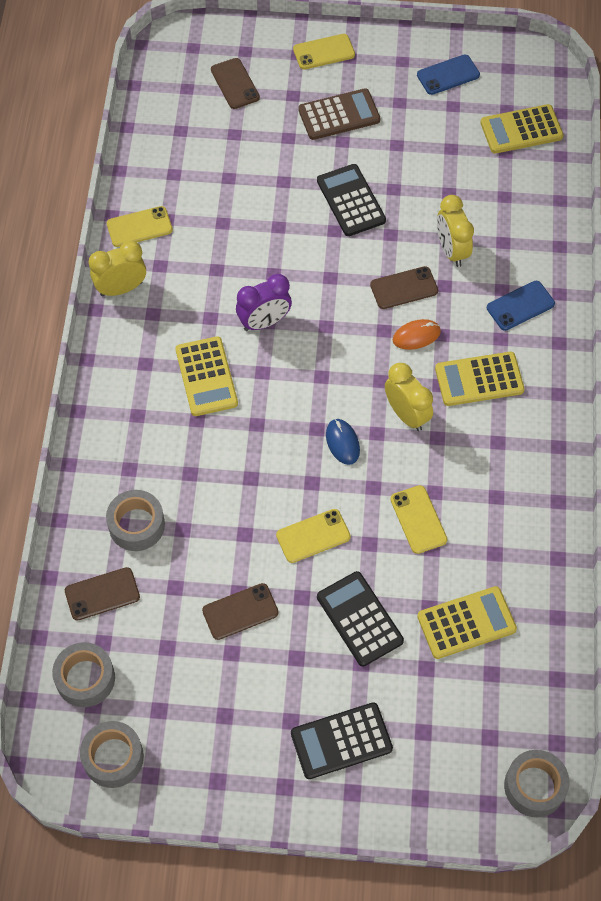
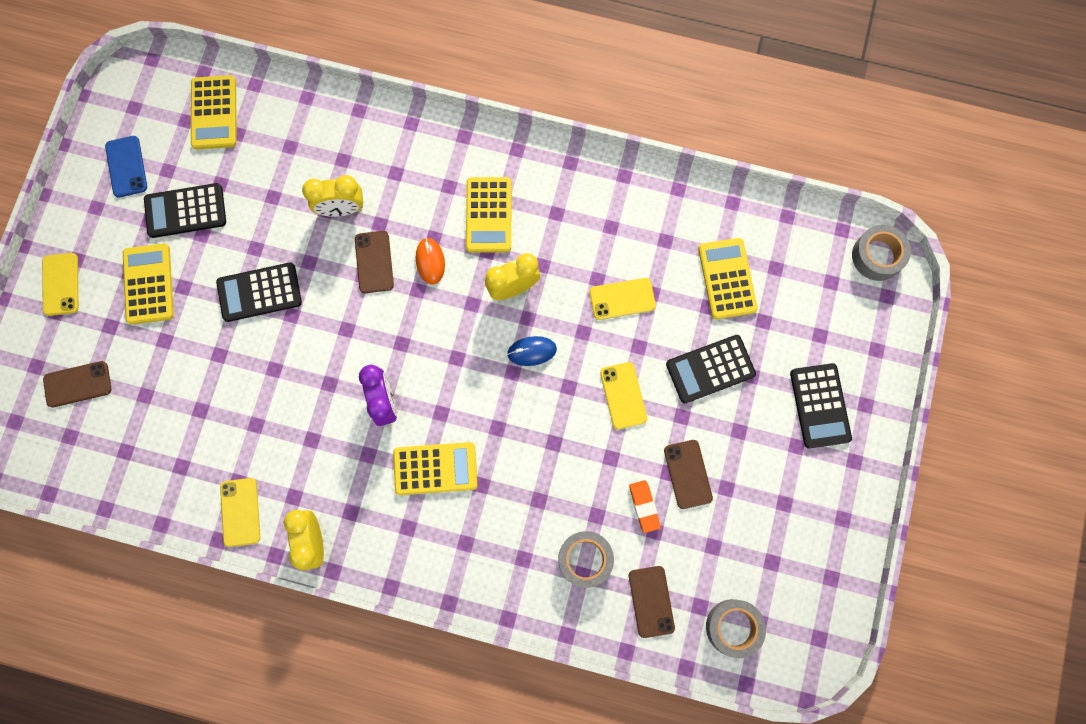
camera: 80 degrees left, 15 degrees up
(113, 757) = (811, 610): grey tape -> none
(199, 573) = (644, 506): none -> orange eraser
(339, 115) = (148, 284): brown calculator -> yellow calculator
(416, 128) = (185, 211): none -> black calculator
(520, 306) = (417, 161): blue phone -> none

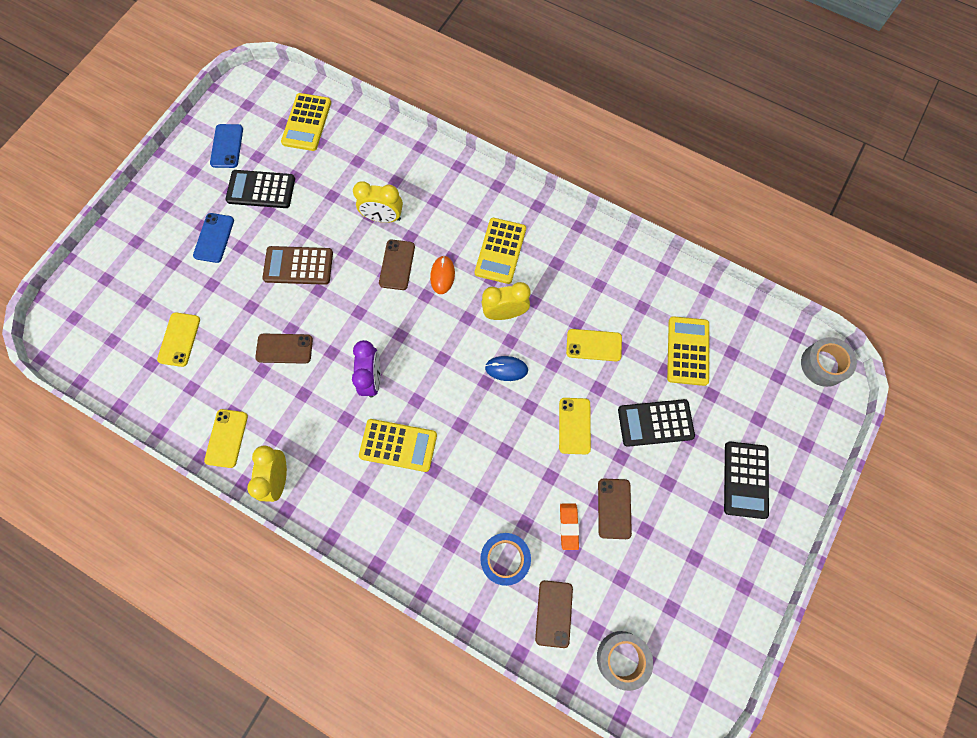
camera: 15 degrees right, 5 degrees down
(61, 284) = (147, 221): yellow phone -> yellow phone (179, 339)
(77, 384) = (132, 301): brown phone -> brown phone (284, 348)
(148, 284) = (214, 238): yellow calculator -> blue phone
(259, 292) = (298, 266): black calculator -> brown calculator
(585, 559) = (505, 559): grey tape -> blue tape

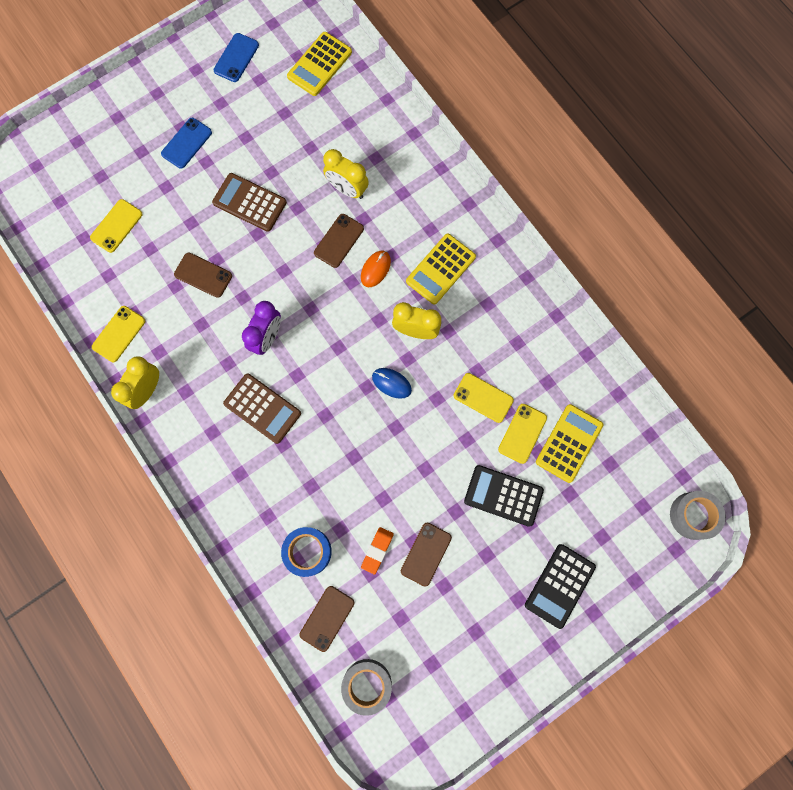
camera: 25 degrees right, 5 degrees up
(261, 190) = (248, 114): black calculator -> none
(398, 445) = (262, 408): yellow calculator -> brown calculator
(574, 426) = (427, 463): yellow phone -> yellow phone (522, 433)

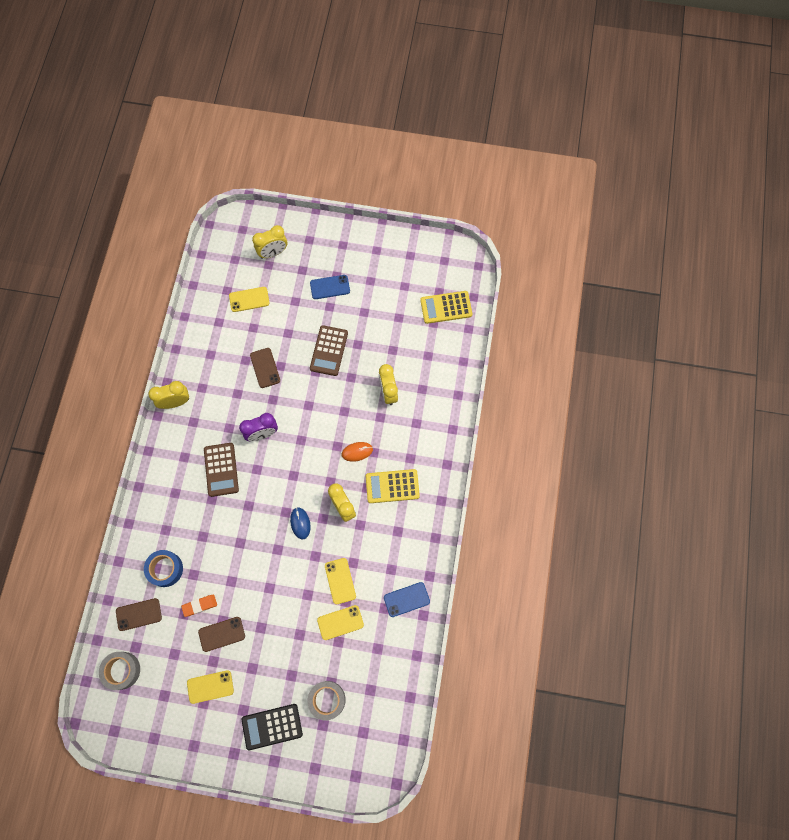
camera: 45 degrees right, 5 degrees down
(93, 161) = (273, 253): none -> yellow clock
(119, 334) = (192, 359): yellow phone -> yellow phone (210, 686)
(236, 58) = (404, 263): blue phone -> blue phone (406, 599)
(249, 203) = (329, 351): brown calculator -> brown calculator turned 150 degrees counterclockwise
(339, 241) = (354, 417): brown phone -> none
(503, 495) = (294, 645): black calculator -> none
(569, 443) = (360, 654): yellow calculator -> none
(693, 515) = (385, 768): grey tape -> grey tape (327, 700)

